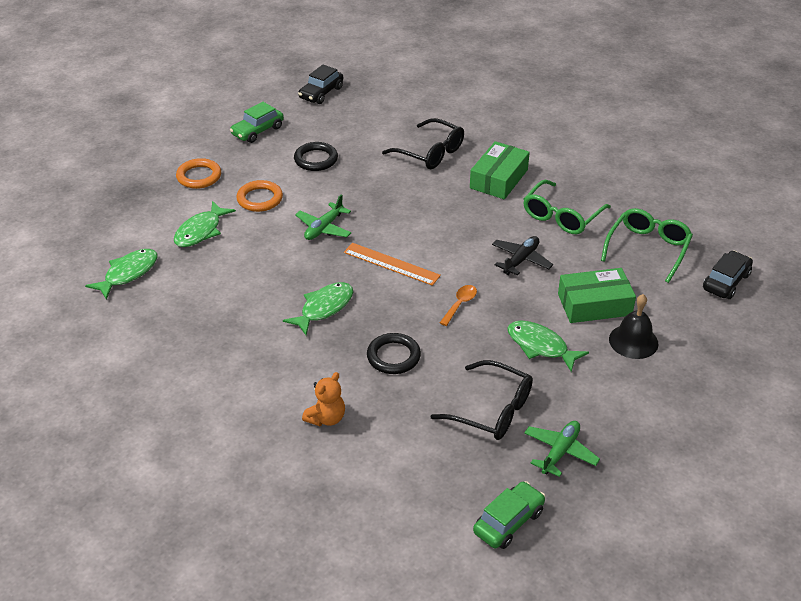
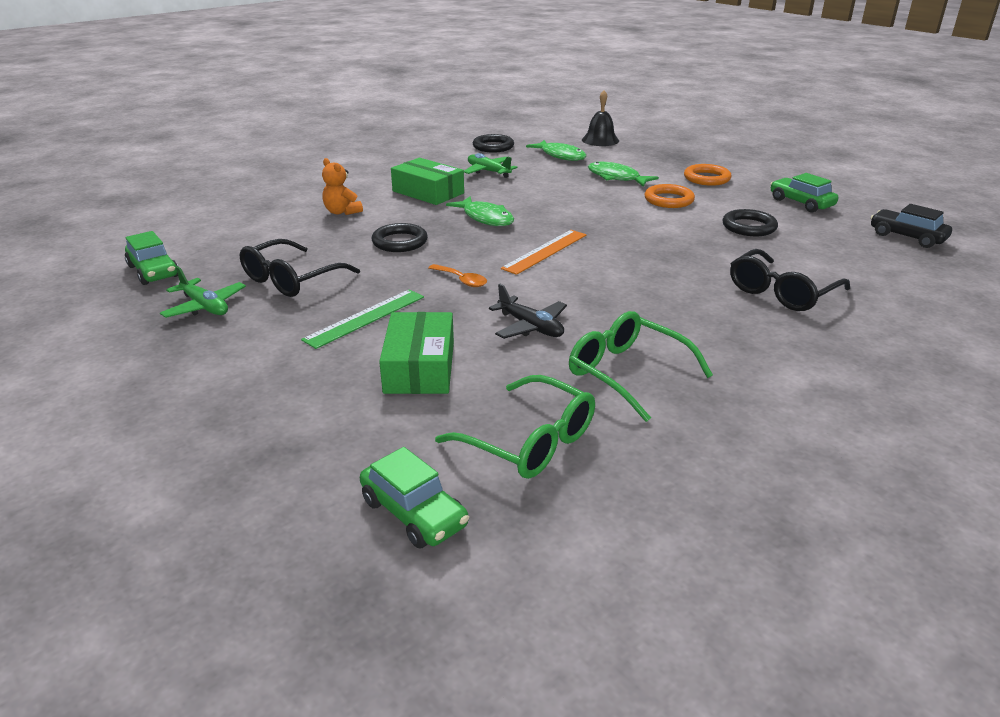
camera: 100 degrees right, 10 degrees down
(91, 332) = (493, 147): none -> black ring
(324, 228) = (615, 224): green plane -> green plane (488, 171)
(499, 179) = (723, 334): green box -> green box (428, 192)
(540, 346) = (365, 318): green fish -> green ruler
(633, 341) = (332, 384): black bell -> black bell (600, 140)
(726, 282) = (414, 513): black car -> green car

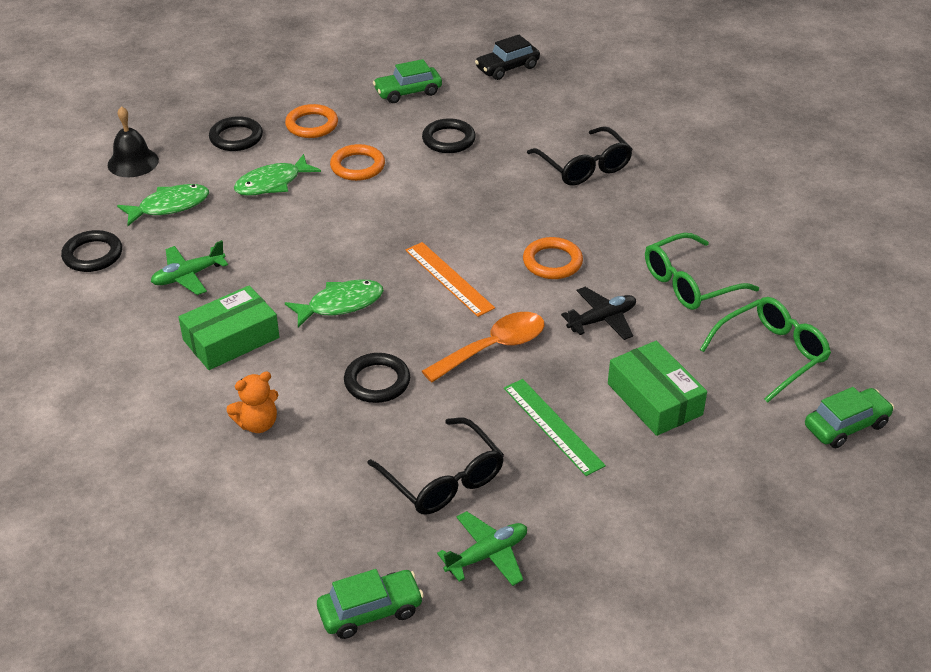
camera: 75 degrees left, 10 degrees up
(419, 367) = (654, 399): green box -> green box turned 45 degrees clockwise
(462, 280) = (494, 348): orange spoon -> orange spoon, size x1.80
(604, 293) = (552, 262): none -> orange ring
(661, 160) = (236, 137): none -> black ring

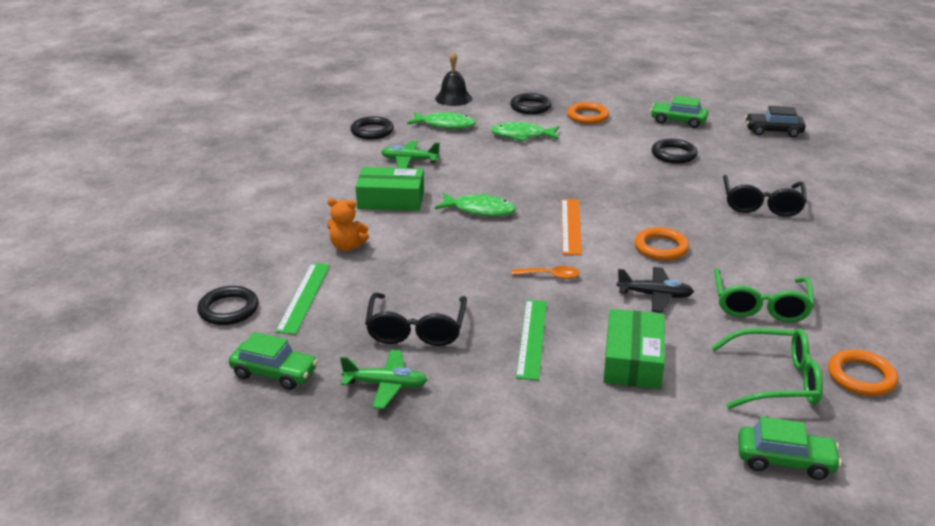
camera: 40 degrees right, 10 degrees down
(290, 510) = (304, 297): none -> green ruler
(357, 166) = (589, 146): orange ring -> orange ring (861, 377)
(377, 381) = (447, 258): black ring -> black ring (228, 309)
(494, 348) = (550, 276): orange spoon -> orange spoon, size x0.56
(690, 283) = (760, 305): green glasses -> green glasses turned 90 degrees counterclockwise

